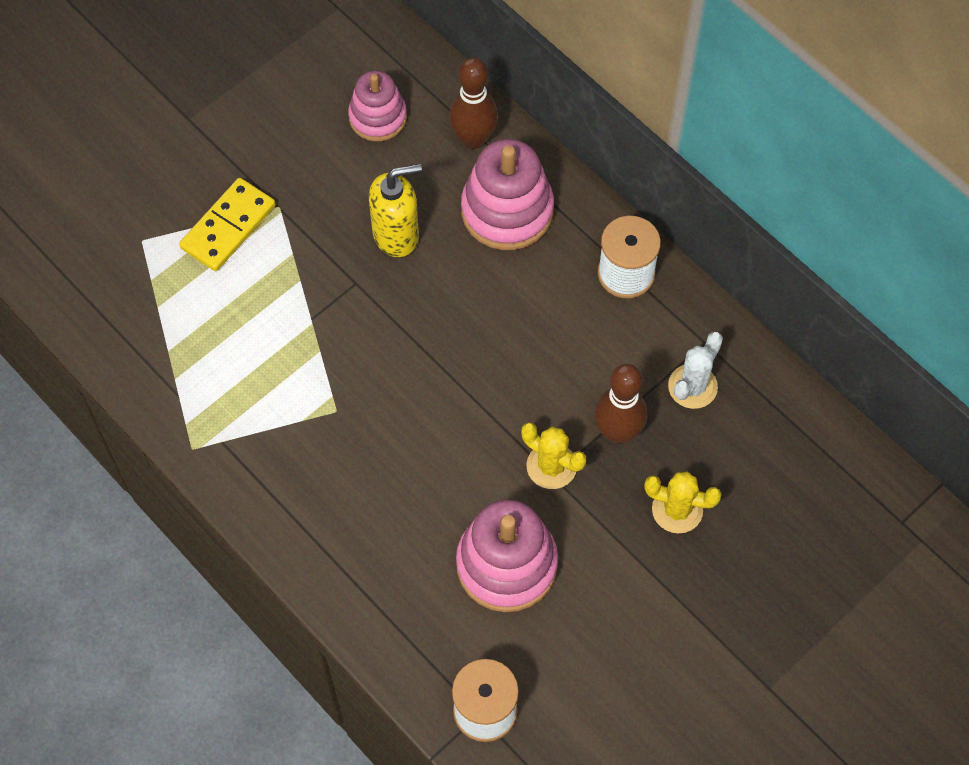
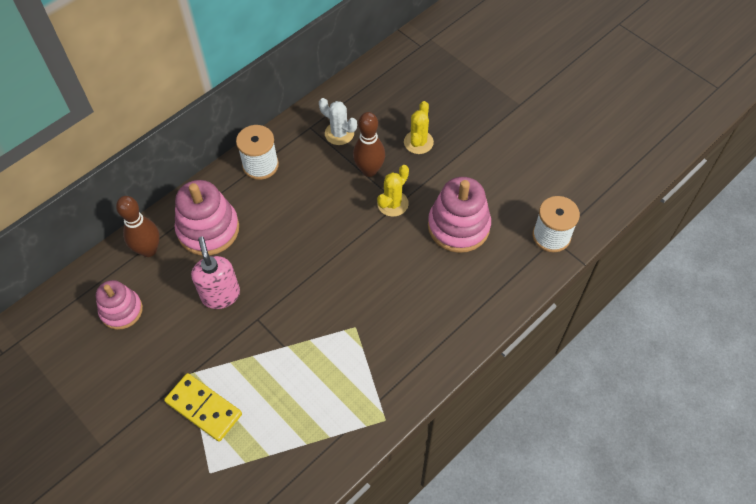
camera: 90 degrees left, 5 degrees down
(396, 235) = (220, 295): yellow soap dispenser -> pink soap dispenser

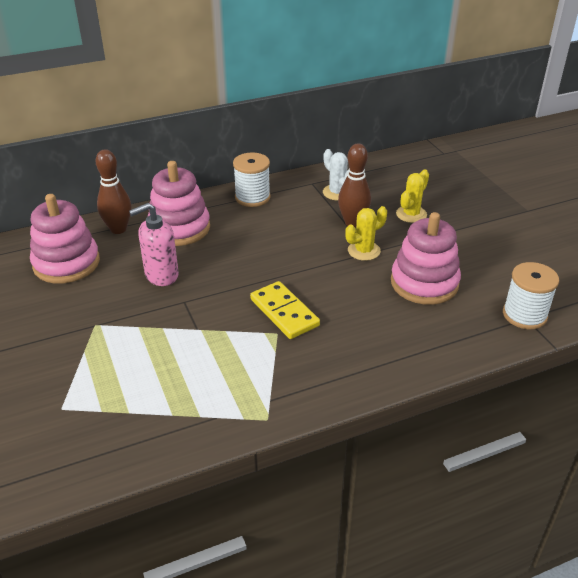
camera: 20 degrees right, 20 degrees down
(121, 310) = (66, 263): pink stacking toy -> pink stacking toy, size x1.55
(204, 408) = (90, 354): yellow domino -> yellow domino (284, 312)
(220, 295) = (161, 275): pink soap dispenser -> pink soap dispenser turned 120 degrees counterclockwise

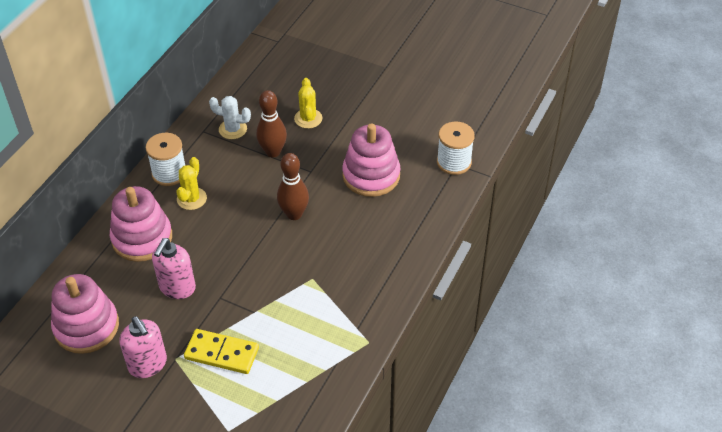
camera: 40 degrees left, 10 degrees up
(71, 316) = (148, 364): none -> pink soap dispenser
(118, 229) = (91, 270): brown bowling pin -> brown bowling pin (294, 214)
(284, 312) = (301, 259): yellow domino -> yellow domino (222, 353)
(364, 251) = (305, 173): yellow cactus -> yellow cactus (191, 199)

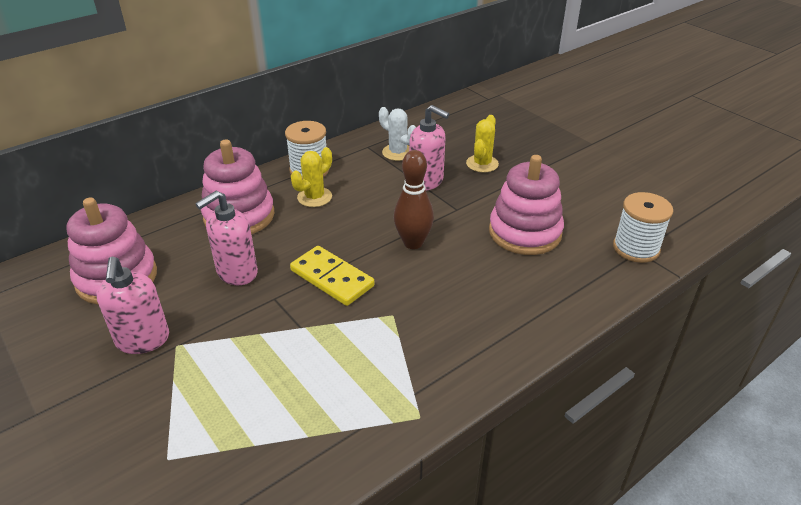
camera: 25 degrees right, 10 degrees down
(222, 353) = (231, 359): yellow domino -> yellow domino (332, 278)
(273, 152) = (426, 181): brown bowling pin -> pink soap dispenser

